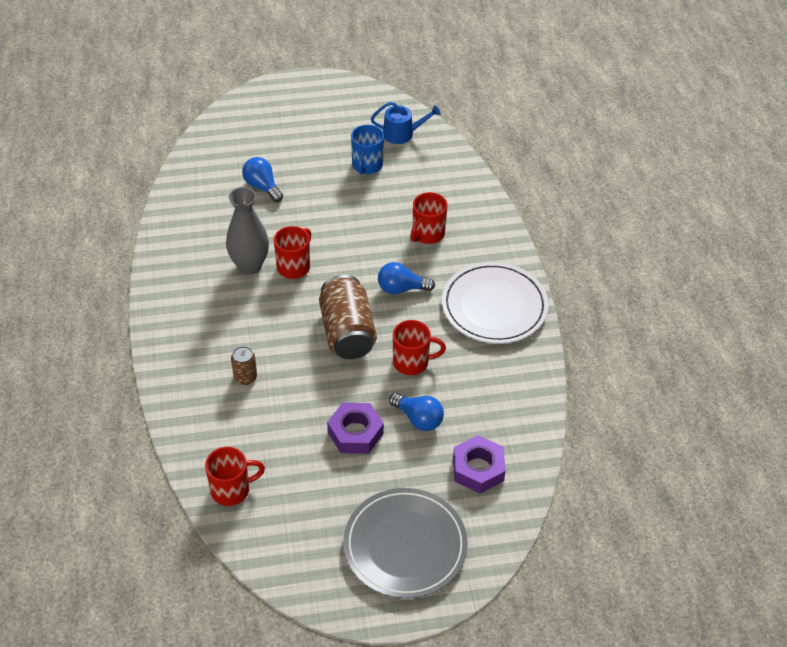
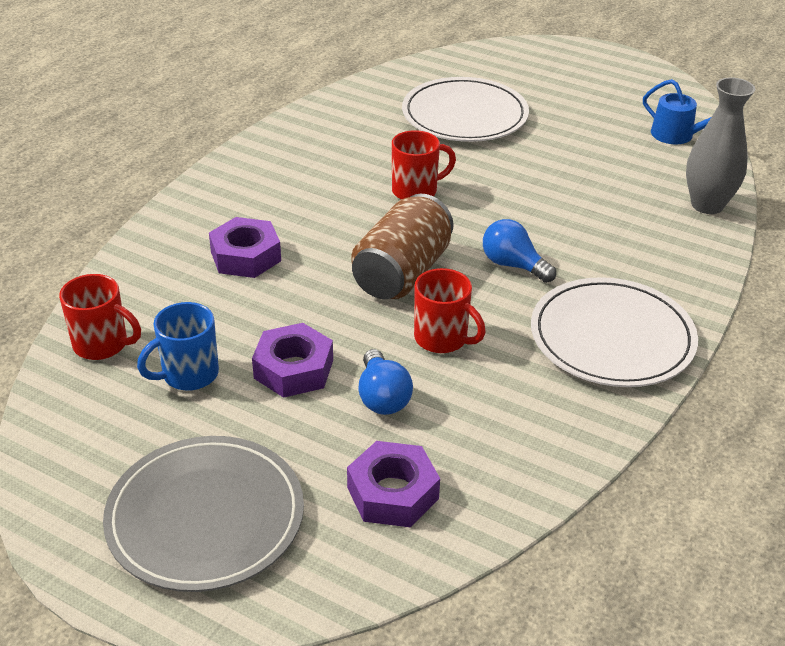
camera: 40 degrees right, 10 degrees down
(245, 377) = (245, 256): brown can -> purple nut
(249, 266) = (371, 170): grey vase -> grey vase (707, 205)
(262, 187) = (464, 115): blue light bulb -> white plate
(367, 165) = (602, 145): blue mug -> blue mug (188, 375)
(427, 234) = (604, 232): red mug -> none

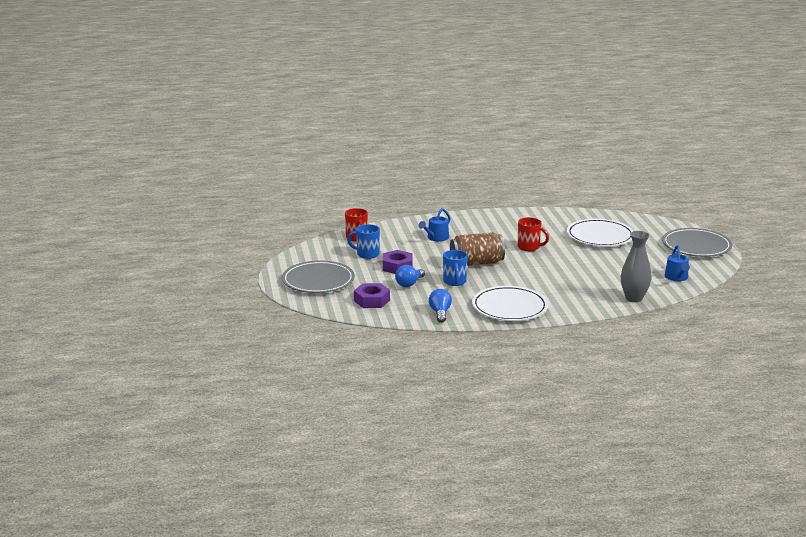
camera: 50 degrees right, 15 degrees down
(245, 256) = (436, 238): purple nut -> blue watering can
(442, 339) = (454, 282): red mug -> blue mug
(513, 265) = (518, 278): blue light bulb -> blue light bulb (440, 313)
(596, 69) = (696, 246): none -> grey plate

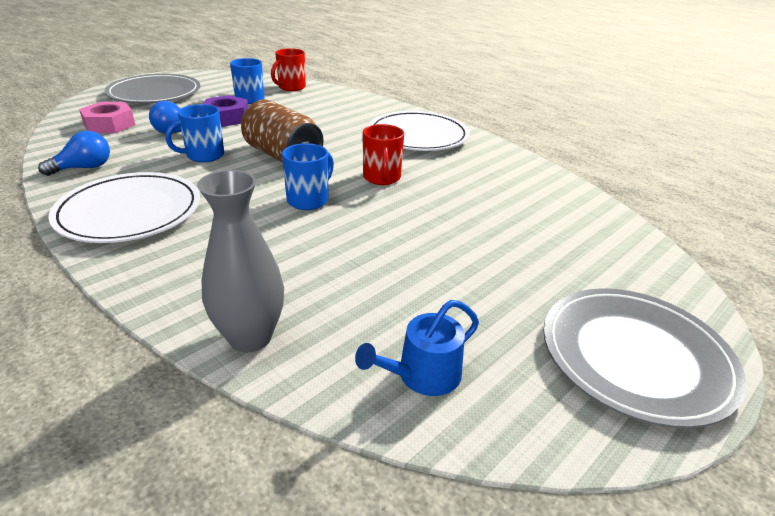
camera: 55 degrees right, 10 degrees up
(372, 300) = (109, 125): purple nut -> pink nut
(436, 238) = (339, 119): blue watering can -> none
(537, 268) = (309, 200): none -> blue mug
(600, 236) = (506, 224): white plate -> white plate (418, 136)

